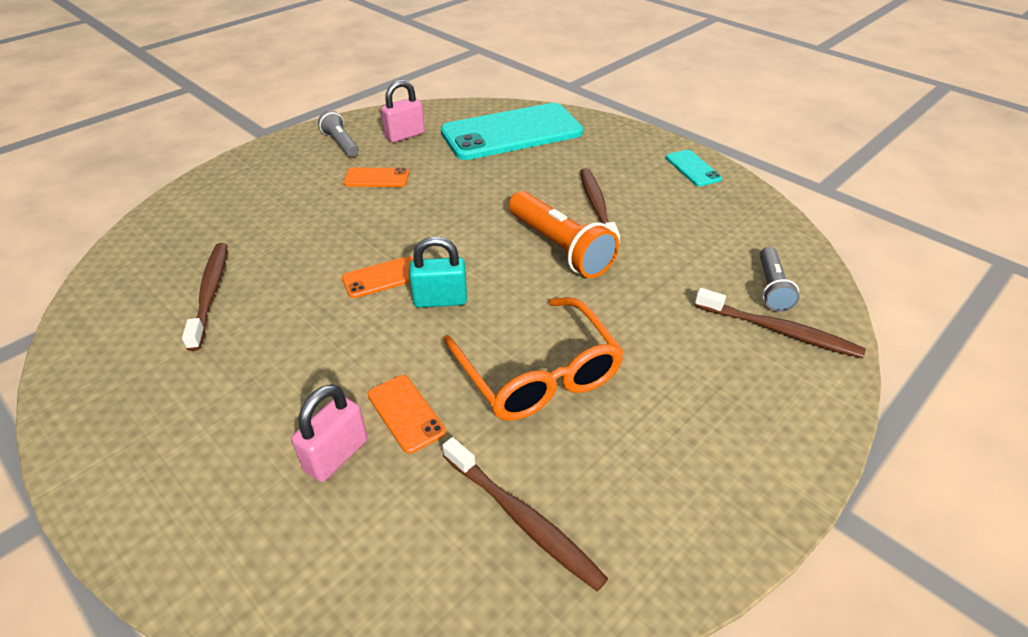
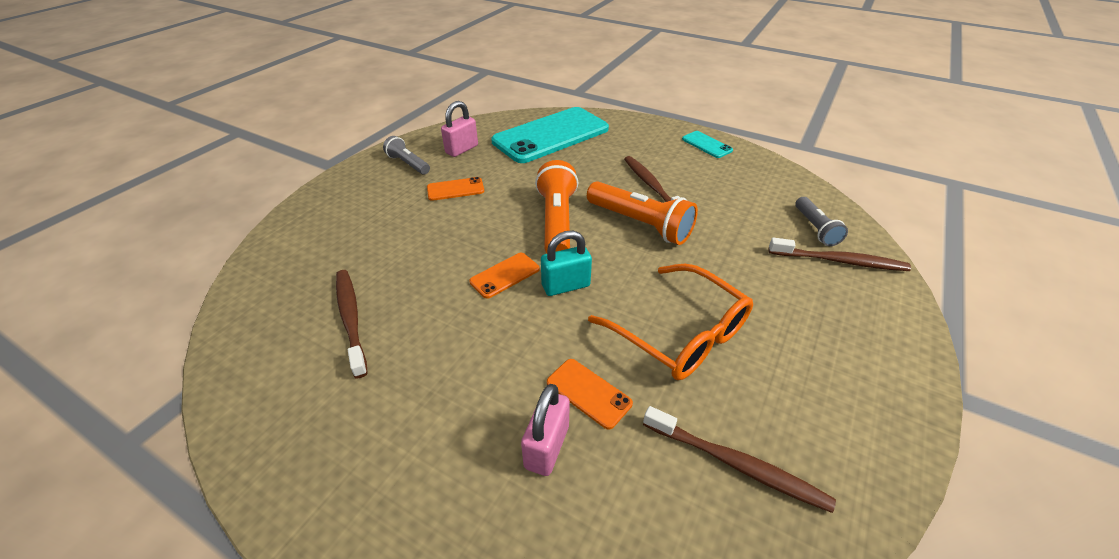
camera: 15 degrees left, 0 degrees up
(467, 230) = (557, 222): none -> orange flashlight

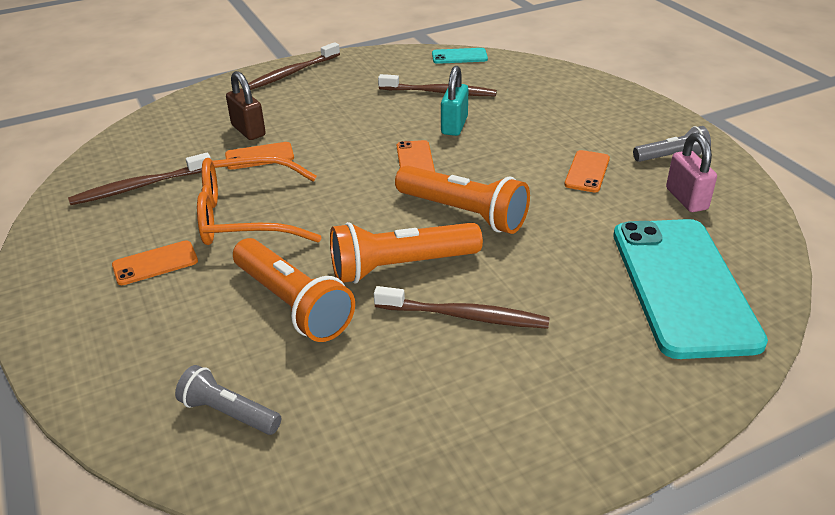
camera: 125 degrees right, 5 degrees down
(547, 446) = (248, 130): pink padlock -> brown padlock
(565, 285) = (367, 184): turquoise padlock -> turquoise padlock (454, 126)
(706, 145) = (527, 454): turquoise phone -> turquoise phone (459, 56)
(725, 250) = (292, 304): none -> orange flashlight
(789, 349) = (155, 263): none -> orange phone
(839, 261) = (168, 385): brown toothbrush -> brown toothbrush (292, 73)

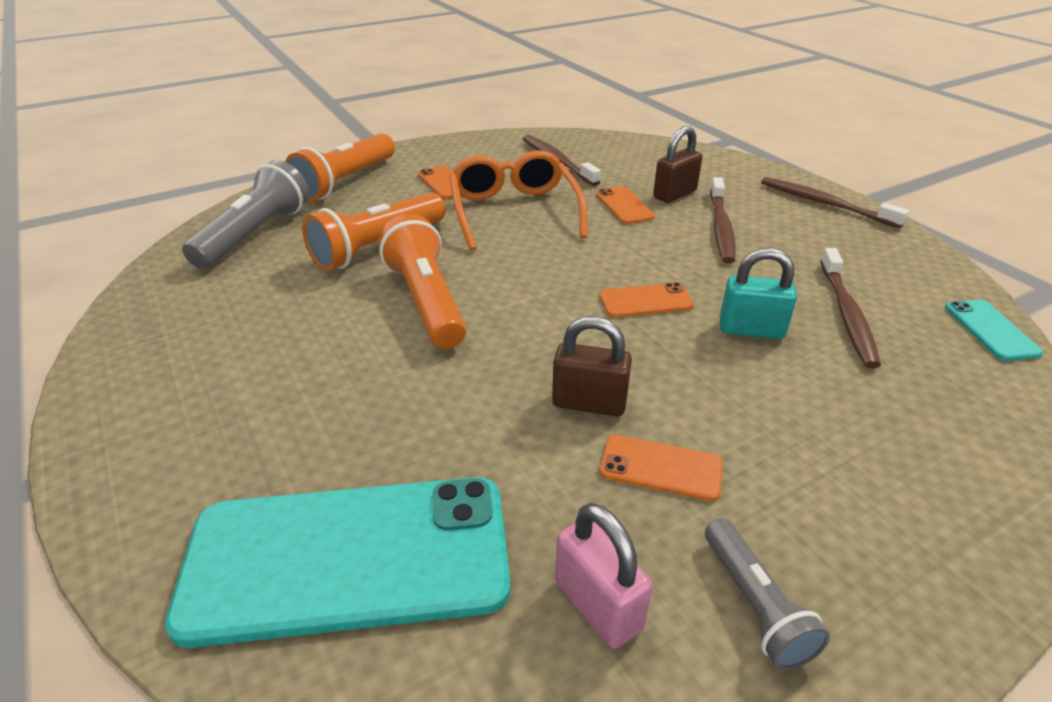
camera: 85 degrees right, 0 degrees up
(229, 413) = (255, 234): grey flashlight -> grey flashlight, size x1.70
(463, 213) = (529, 341): orange flashlight -> orange flashlight (345, 182)
(465, 316) = (335, 345): brown toothbrush -> brown toothbrush (721, 227)
(532, 192) = (589, 403): none -> brown padlock
(686, 199) = (598, 605): pink padlock -> pink padlock turned 75 degrees clockwise

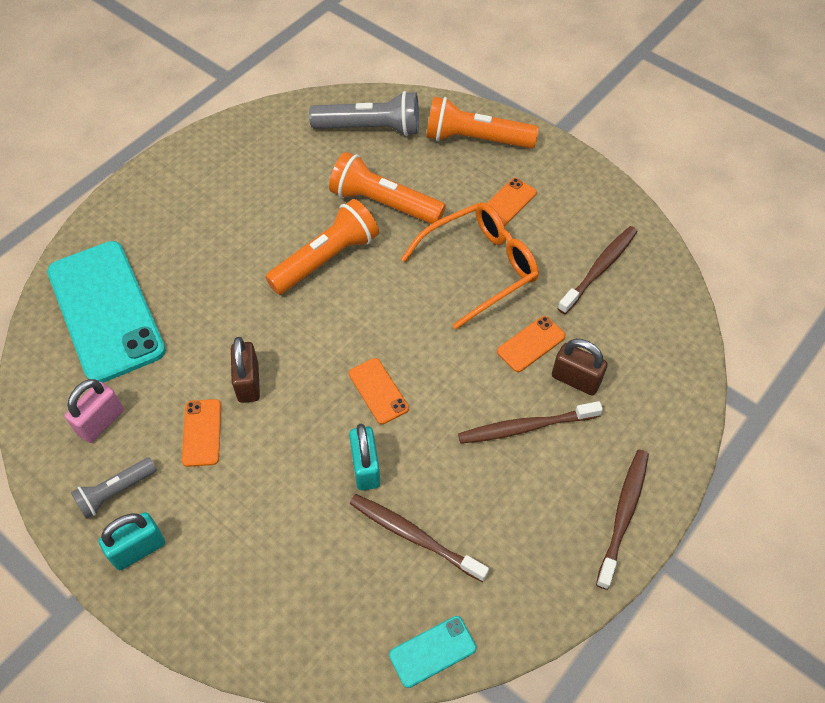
camera: 70 degrees right, 20 degrees up
(846, 314) = (414, 536): brown toothbrush -> brown toothbrush turned 45 degrees clockwise
(872, 588) = (138, 549): none -> turquoise padlock

